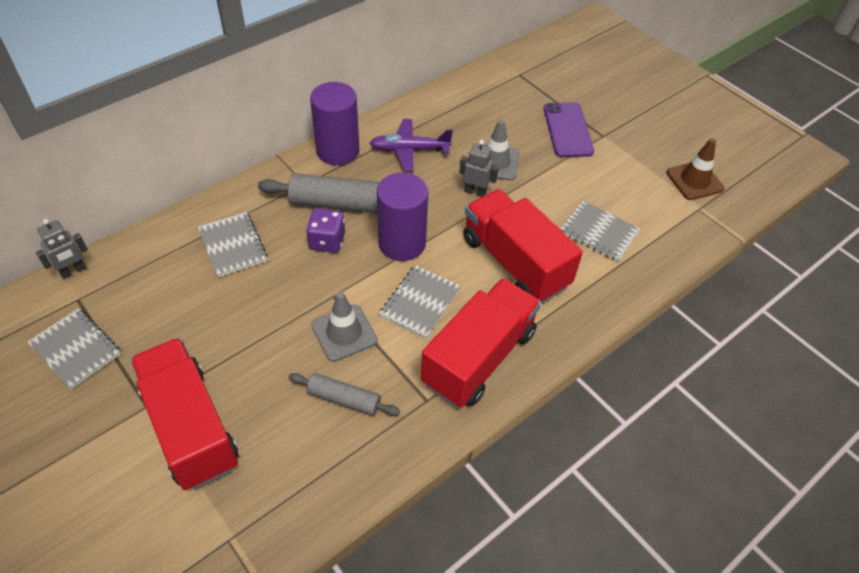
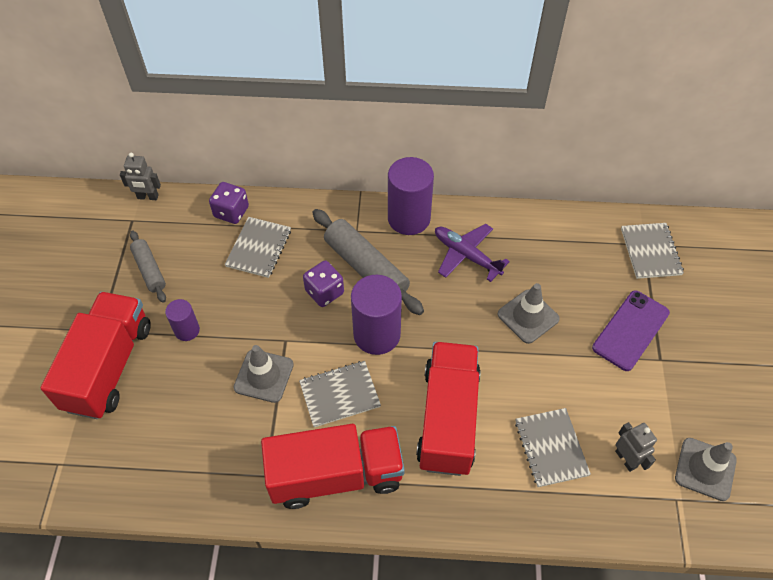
camera: 45 degrees right, 5 degrees up
(76, 349) = (99, 257): grey notebook -> grey notebook (650, 252)
(175, 234) = (231, 212): none -> purple dice
(236, 347) = (187, 330): none -> purple cylinder
(344, 399) = (214, 427): grey rolling pin -> grey rolling pin (149, 270)
(475, 192) = (482, 332): grey robot -> grey robot (626, 459)
(694, 181) = (705, 469): brown traffic cone -> grey traffic cone

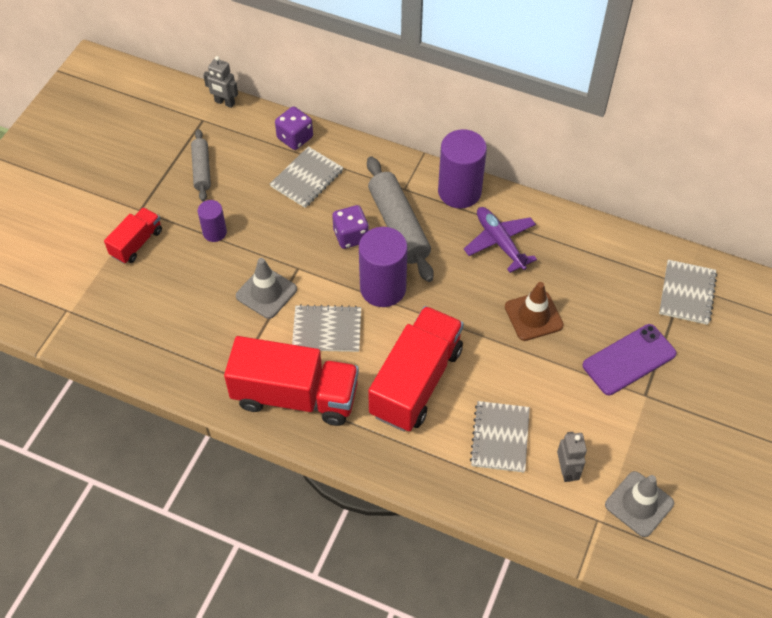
camera: 20 degrees right, 0 degrees up
(109, 366) = (137, 243): red truck -> red truck, size x0.52
(528, 316) = (533, 316): grey traffic cone -> brown traffic cone

